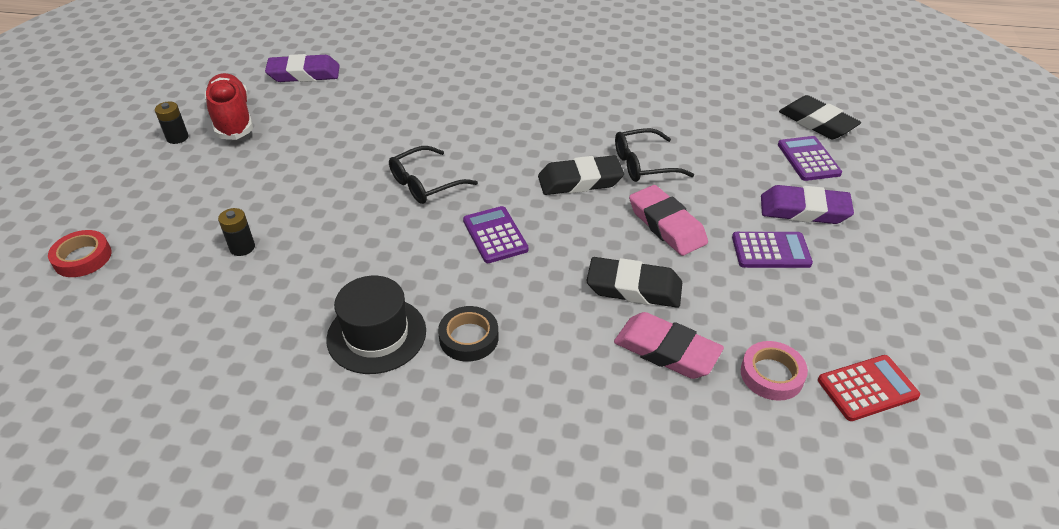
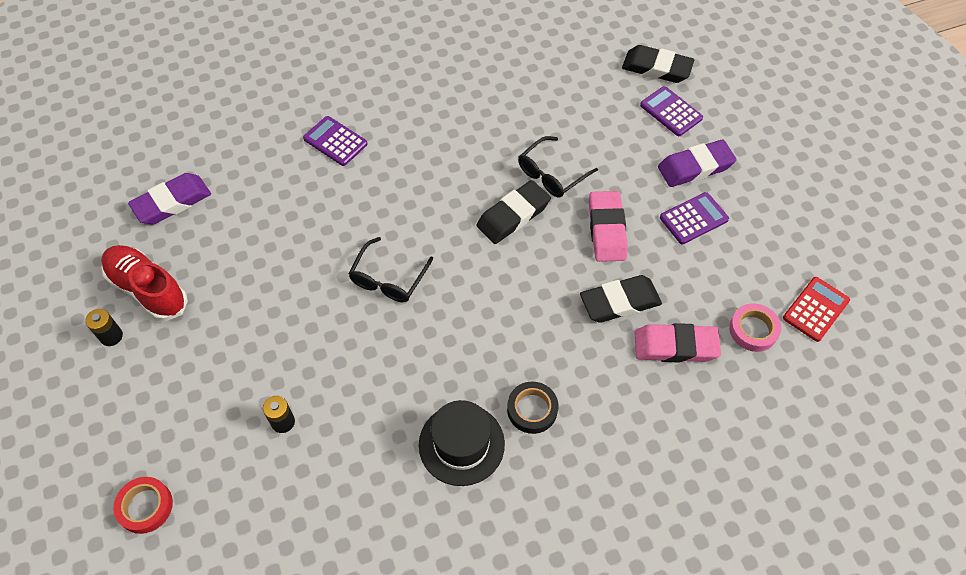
camera: 30 degrees left, 15 degrees up
(495, 235) = (484, 304): purple calculator -> purple calculator (335, 141)
(667, 225) = (607, 229): pink eraser -> pink eraser turned 60 degrees clockwise

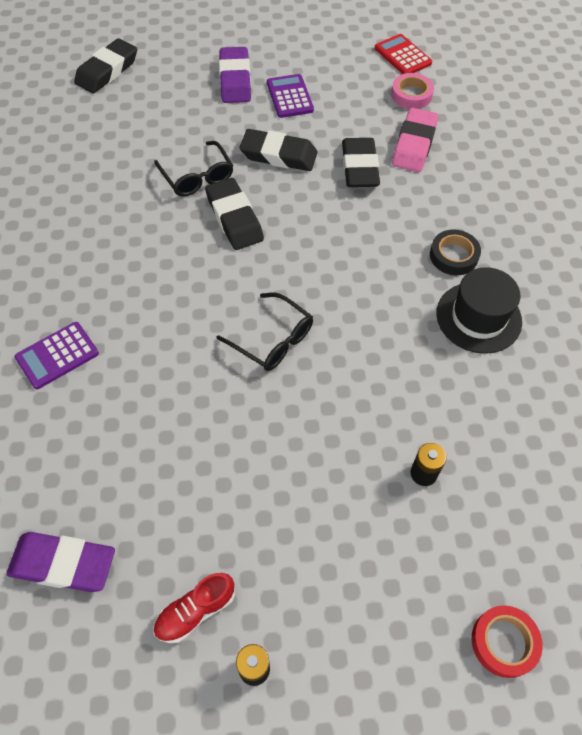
camera: 75 degrees left, 0 degrees up
(148, 289) = (195, 611): red shoe -> red shoe, size x0.60
(172, 202) = (63, 564): purple eraser -> purple eraser turned 60 degrees counterclockwise
(607, 229) = (278, 155): pink eraser -> black eraser
(671, 112) = (164, 77): purple calculator -> none

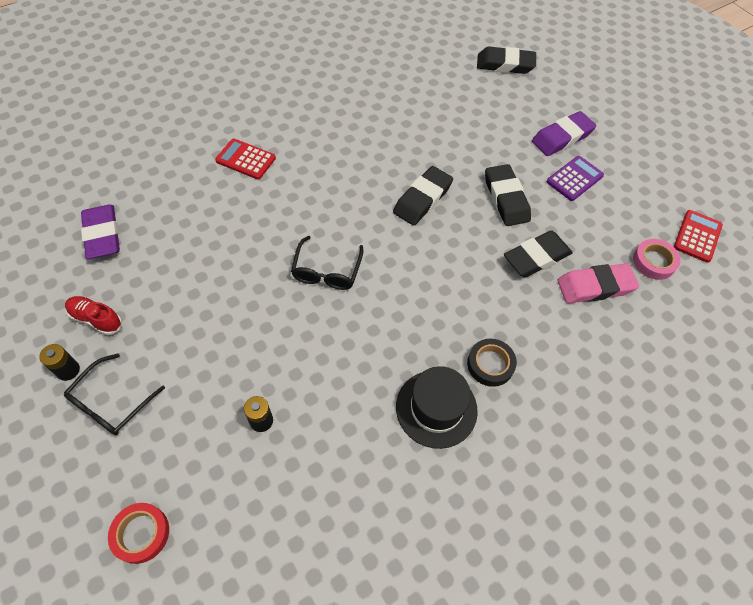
camera: 60 degrees right, 0 degrees up
(57, 355) = (246, 159): purple calculator -> red calculator
(197, 177) = (445, 160): black glasses -> black glasses (111, 403)

